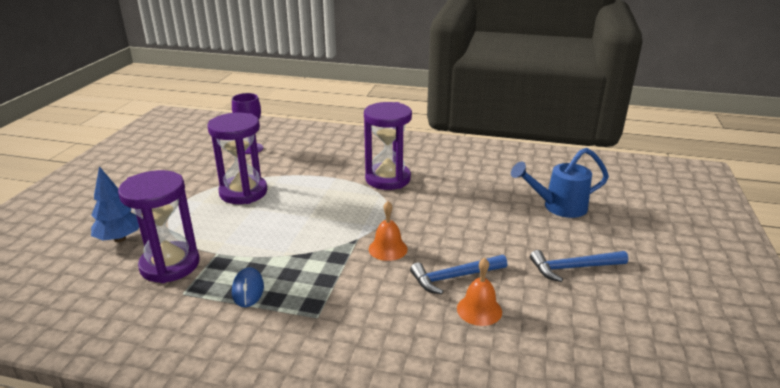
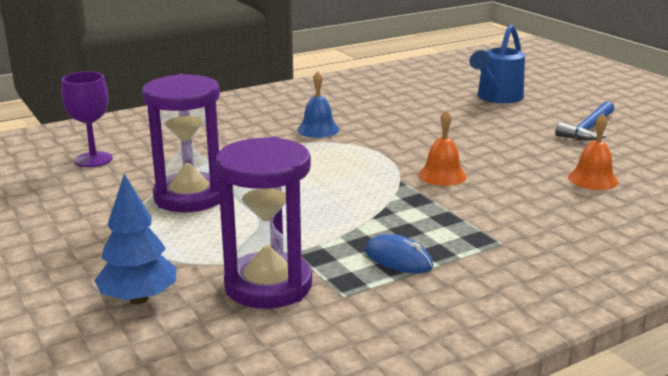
camera: 45 degrees left, 5 degrees down
(388, 179) = (318, 129): purple hourglass -> blue bell
(454, 277) = (533, 169): blue hammer -> none

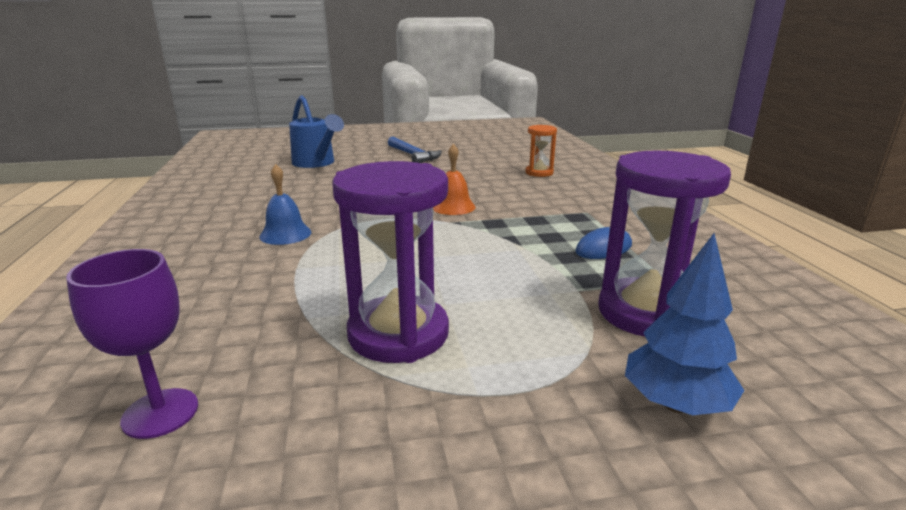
camera: 70 degrees left, 0 degrees up
(593, 179) = (498, 171): orange bell -> none
(619, 203) = (539, 173): none -> orange hourglass

